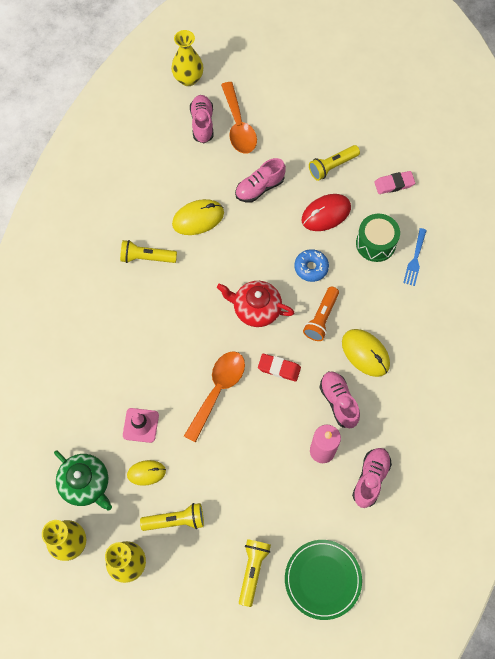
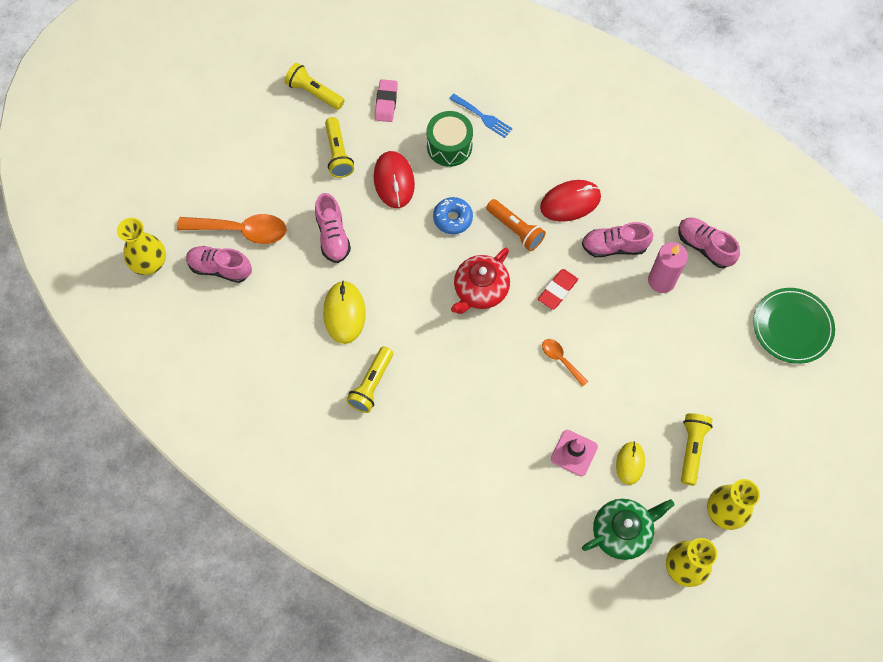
camera: 70 degrees left, 0 degrees up
(218, 390) = (561, 360): orange spoon -> orange spoon, size x0.52
(252, 570) = (765, 390): yellow flashlight -> yellow flashlight (314, 92)
(365, 353) = (570, 202): yellow mouse -> red mouse

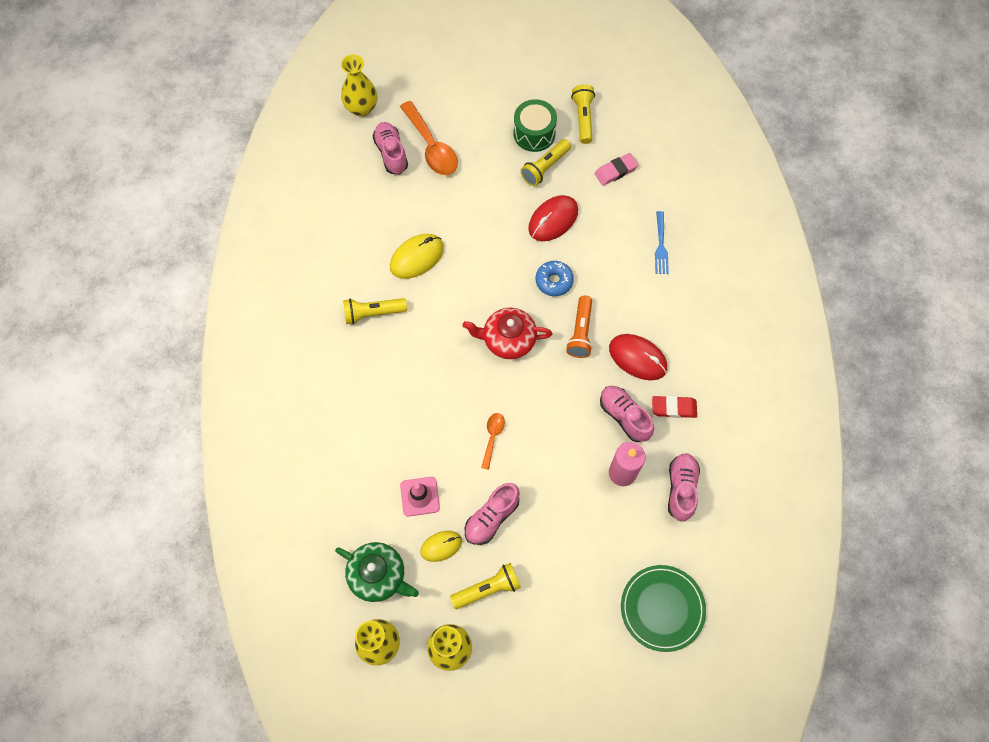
camera: 55 degrees right, 0 degrees up
(333, 236) = (474, 208): pink shoe -> pink shoe (491, 517)
(449, 146) = (614, 239): green drum -> green drum (534, 133)
(557, 290) = (551, 397): red eraser -> red eraser (673, 408)

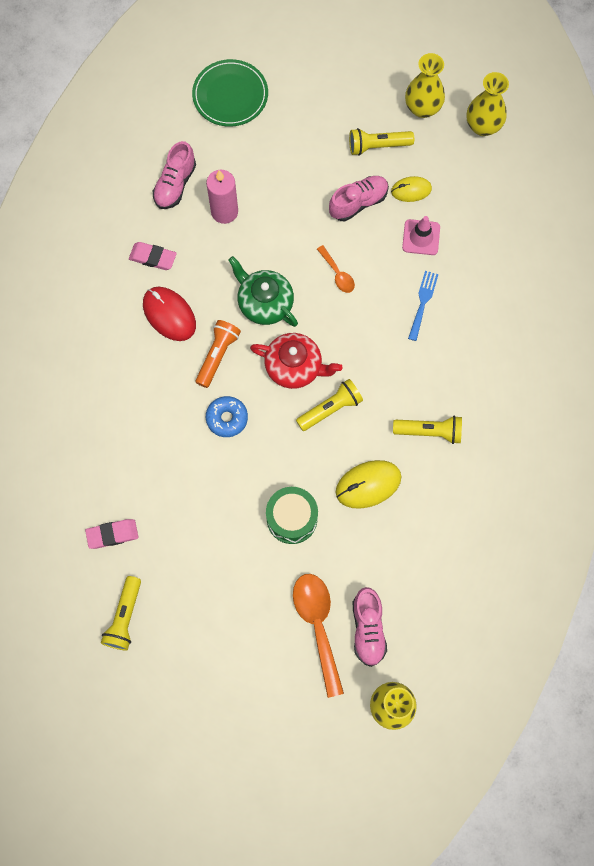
camera: 165 degrees left, 5 degrees up
(378, 575) = (473, 180): green teapot -> green teapot (264, 303)
(492, 437) = (337, 274): orange spoon -> orange spoon turned 60 degrees counterclockwise
(534, 133) = (190, 611): green drum -> green drum (292, 518)
(545, 167) = (192, 561): yellow flashlight -> yellow flashlight (330, 409)
(553, 220) = (204, 491): red mouse -> none
(624, 416) = (203, 261): pink shoe -> none
(661, 246) = (98, 429): blue fork -> blue fork (423, 302)
(673, 408) = (153, 258): red eraser -> pink eraser

